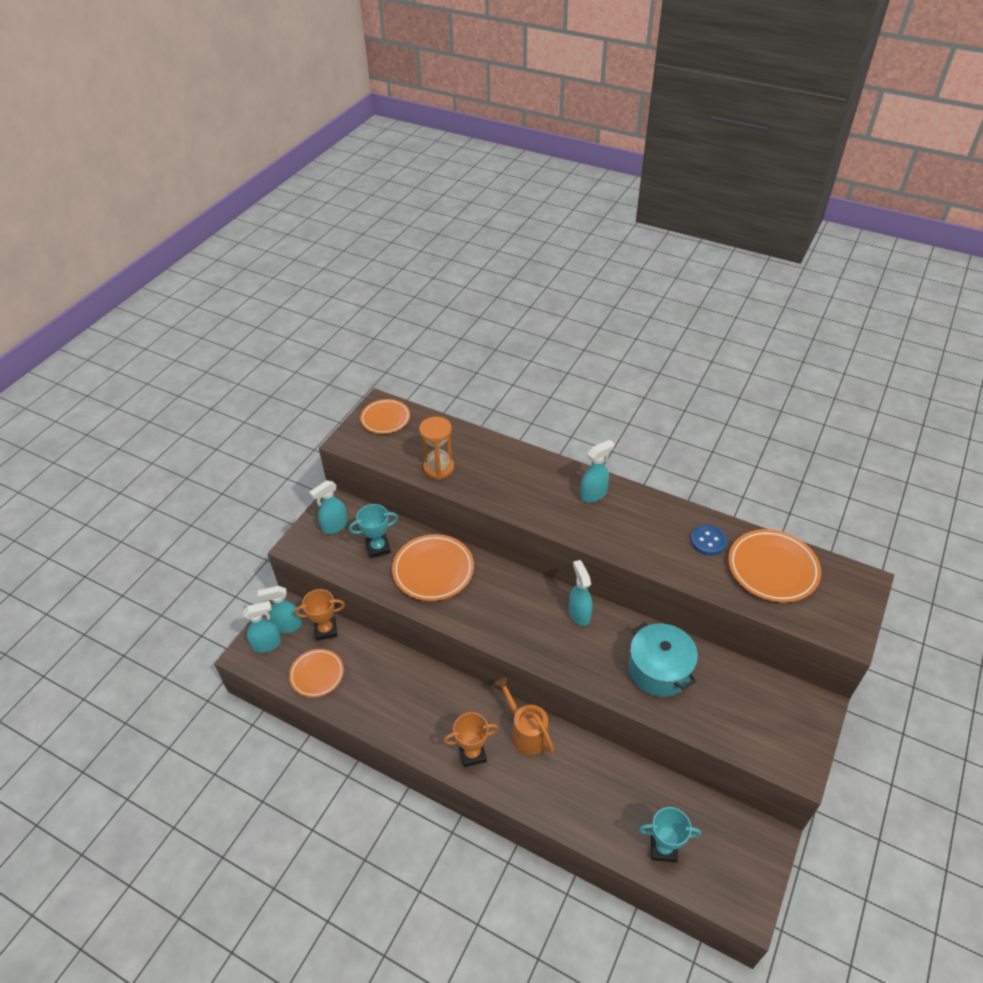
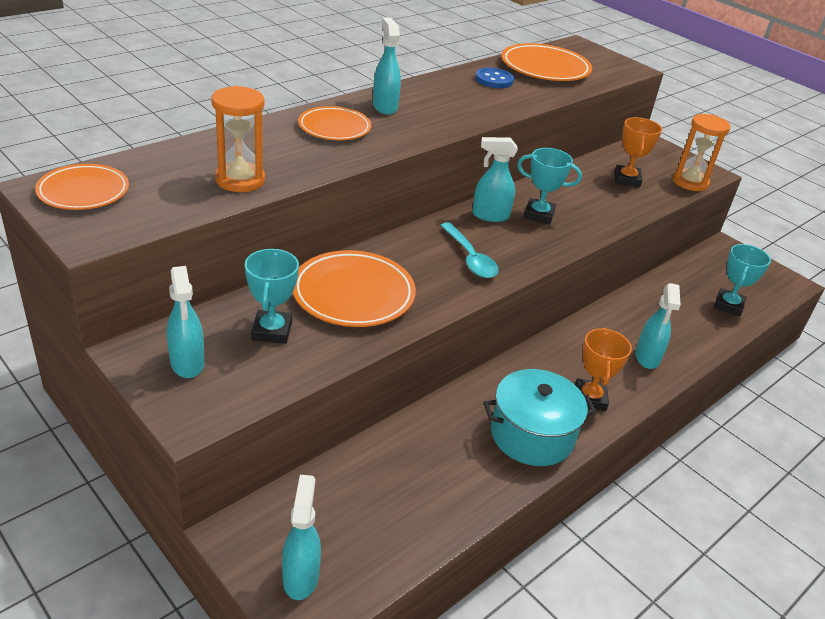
camera: 75 degrees left, 10 degrees down
(287, 626) = (279, 538): turquoise spray bottle -> turquoise spray bottle (647, 358)
(317, 674) = (398, 522): orange plate -> orange plate (334, 128)
(326, 630) = (320, 489): orange trophy -> orange trophy (627, 179)
(513, 618) = (470, 258): none -> turquoise spoon
(526, 732) = (575, 347): orange watering can -> none
(604, 645) = (539, 215): none -> turquoise trophy
(659, 670) = (583, 197): turquoise pot -> turquoise pot (532, 435)
(762, 753) = (690, 182): none -> orange hourglass

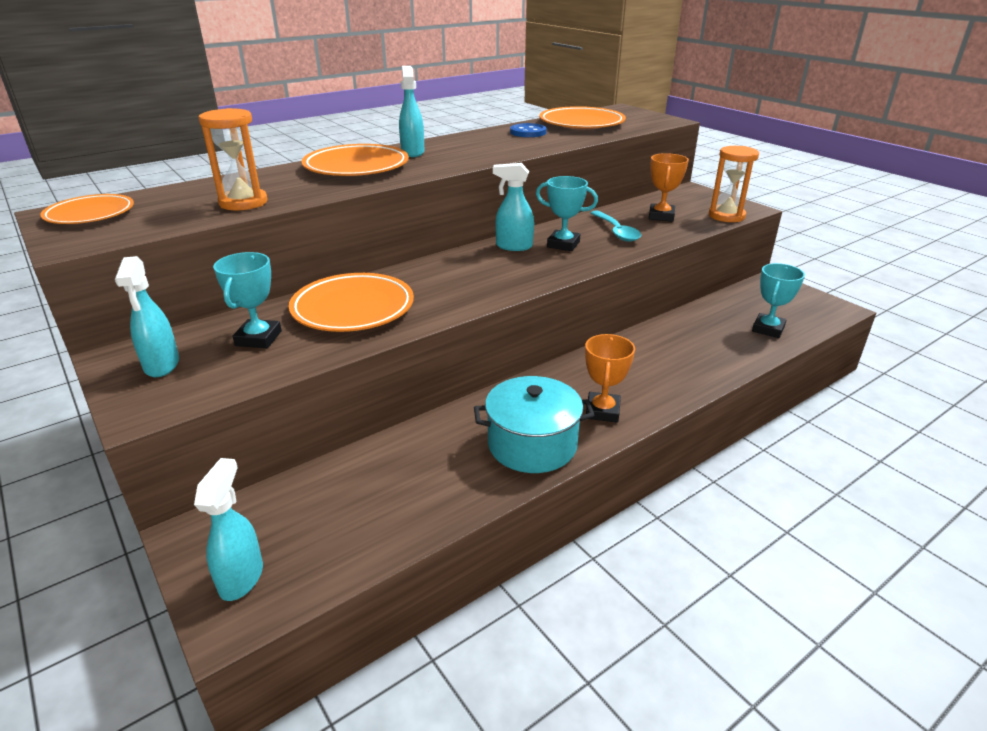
camera: 10 degrees right, 5 degrees down
(334, 128) = (356, 167): orange plate -> orange plate, size x1.53
(470, 258) = (482, 278): turquoise spoon -> turquoise spoon (616, 232)
(647, 358) = (672, 375): turquoise spray bottle -> none

